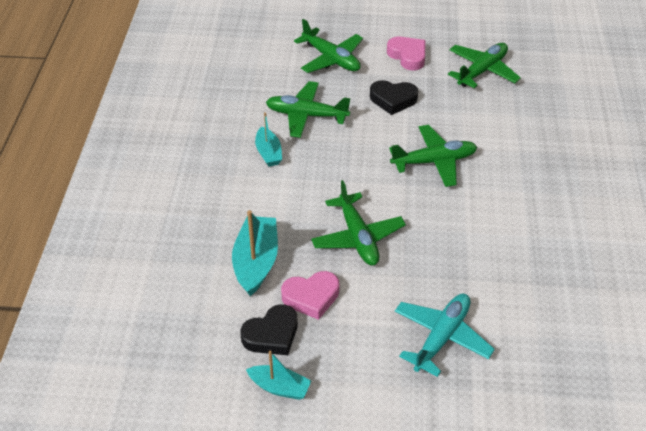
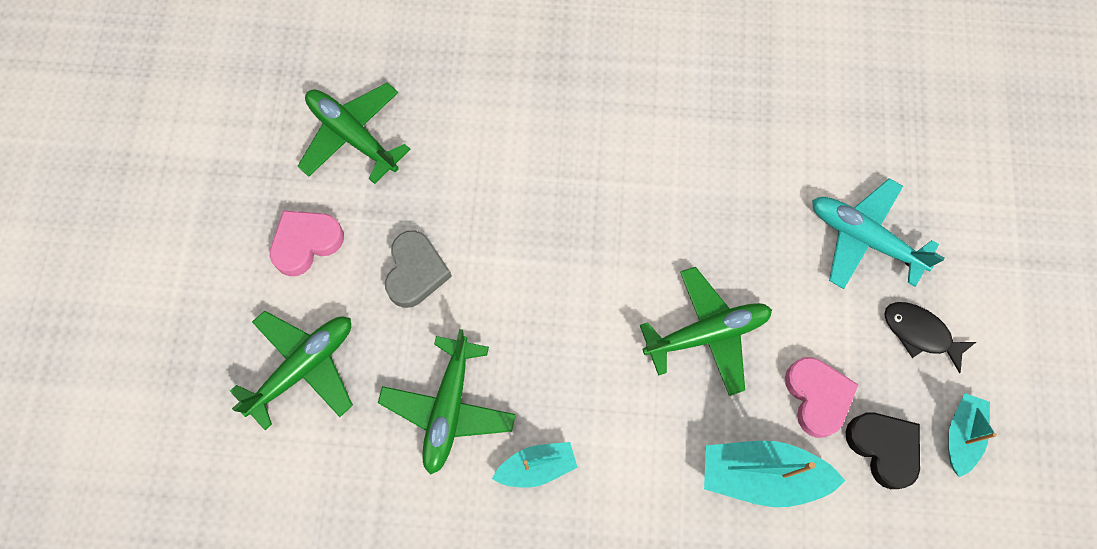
camera: 90 degrees left, 25 degrees up
(363, 368) = (920, 333): none -> black fish
(393, 100) = (416, 272): black heart -> grey heart
(434, 161) = (556, 222): green plane -> none

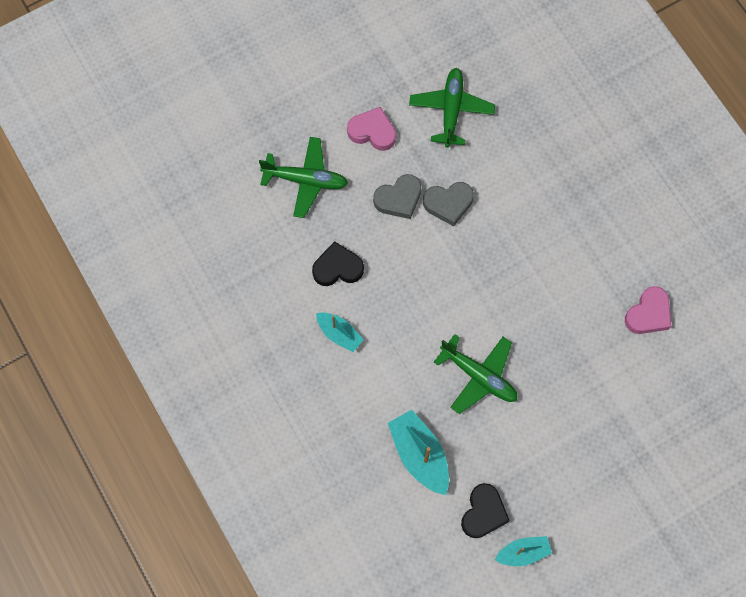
camera: 55 degrees right, 0 degrees up
(448, 408) = (337, 268): green plane -> black heart
(466, 219) = (448, 204): none -> grey heart
(817, 397) = (486, 459): pink heart -> pink heart (648, 314)
(864, 238) = (604, 429): turquoise plane -> none
(920, 333) = (568, 495): black fish -> none

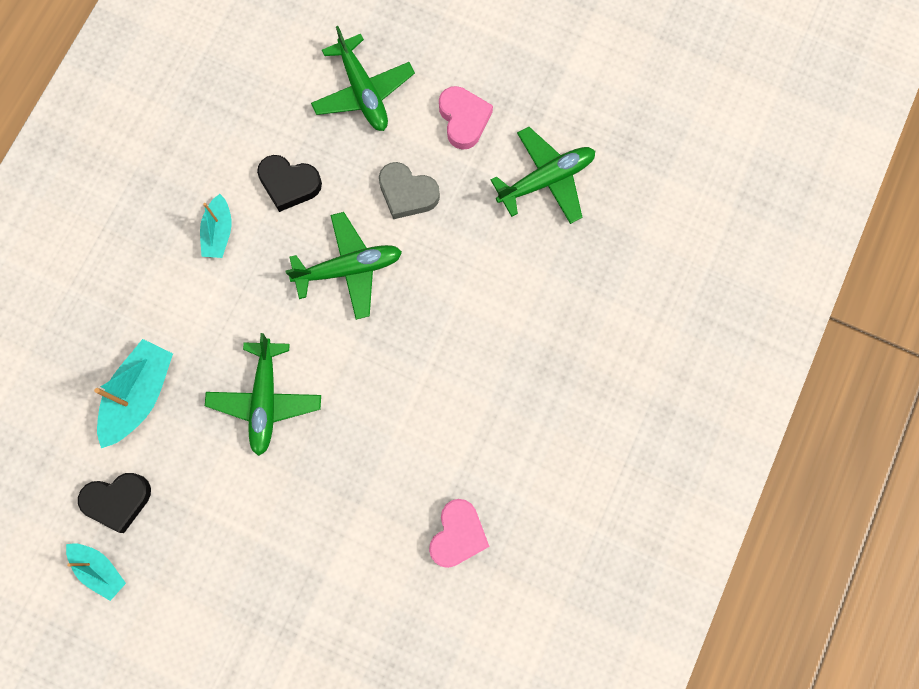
camera: 55 degrees right, 5 degrees up
(337, 268) = (289, 184): black heart -> black heart turned 150 degrees clockwise
(425, 268) = (349, 269): none -> green plane
(448, 204) = (437, 246): grey heart -> none
(648, 314) = (458, 535): pink heart -> pink heart turned 75 degrees counterclockwise

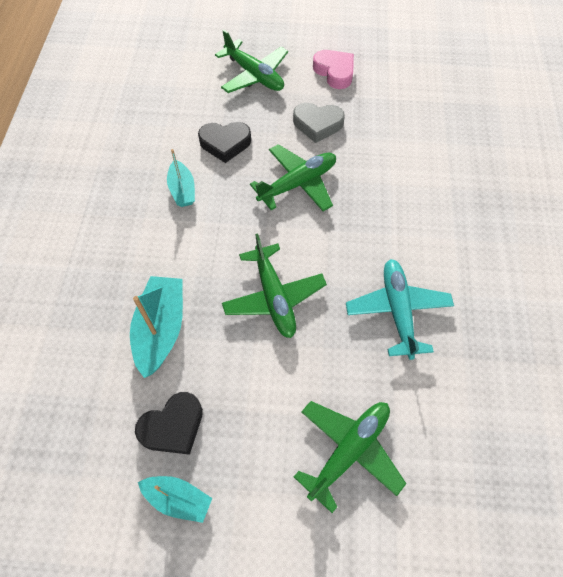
camera: 20 degrees left, 15 degrees down
(384, 462) = (397, 311): none -> turquoise plane
(458, 535) = (489, 347): pink heart -> none
(546, 180) = (412, 90): green plane -> green plane (349, 451)

